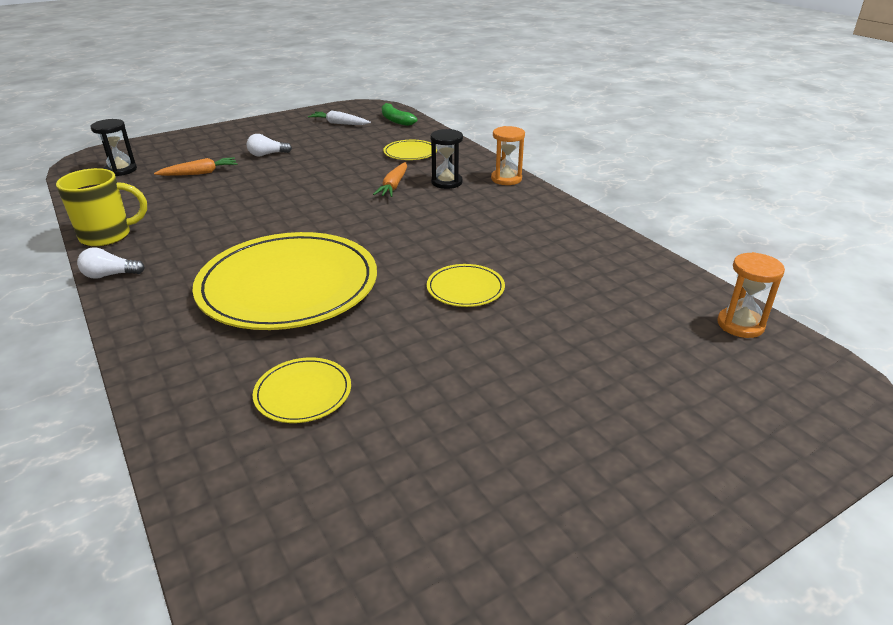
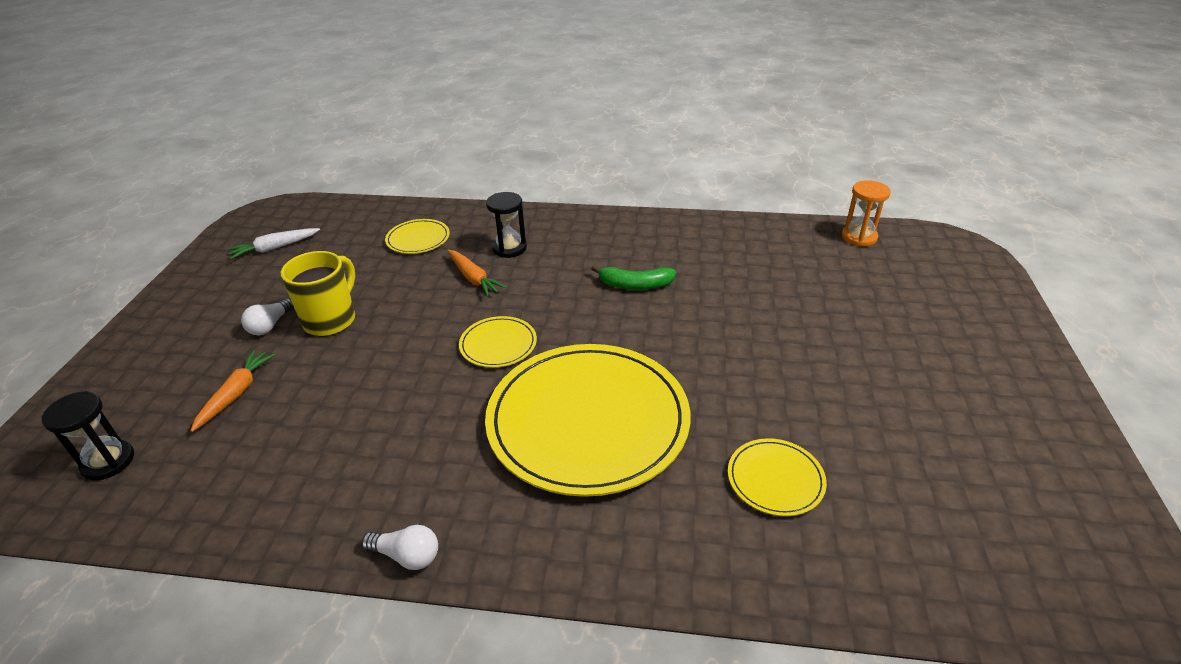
camera: 50 degrees left, 5 degrees up
(107, 236) = (297, 530): yellow mug -> yellow mug (331, 320)
(110, 275) = (407, 556): white light bulb -> white light bulb turned 105 degrees counterclockwise
(395, 120) = (329, 214): green banana -> green banana (635, 285)
(465, 288) = (701, 322): yellow plate -> yellow plate (498, 344)
(506, 179) = (547, 218): orange hourglass -> none

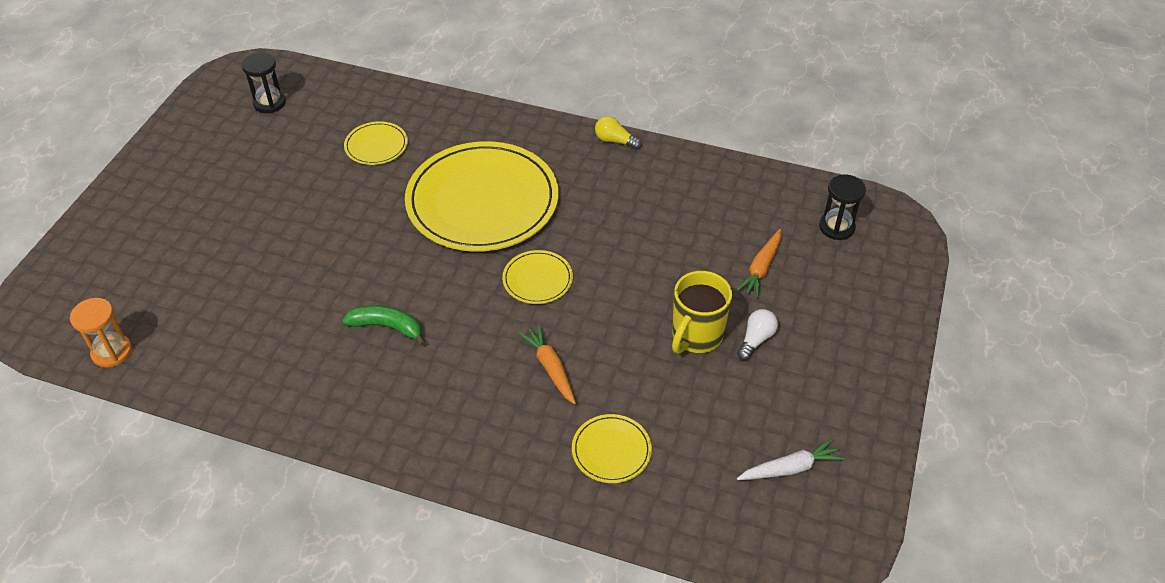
camera: 170 degrees left, 10 degrees up
(407, 556) = (615, 141): white light bulb -> yellow light bulb
(509, 248) = (503, 410): black hourglass -> black hourglass (269, 103)

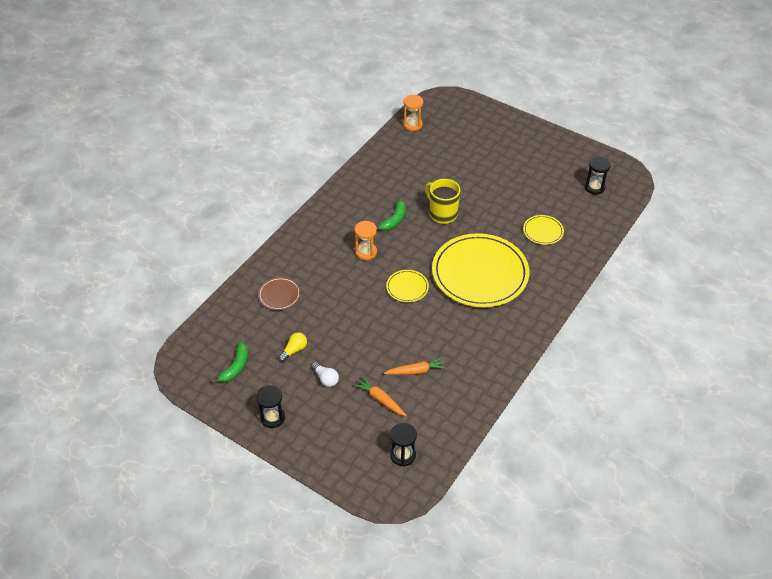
camera: 105 degrees right, 0 degrees up
(474, 349) = (366, 252): none -> orange hourglass
(550, 368) = (341, 281): orange carrot -> orange carrot (416, 371)
(611, 450) = (279, 295): yellow plate -> brown plate
(615, 141) = (521, 351): yellow light bulb -> yellow light bulb (294, 350)
(696, 336) = (339, 350): yellow mug -> yellow mug (442, 214)
(790, 468) = (235, 367): white carrot -> green banana
(857, 387) = (272, 417): none -> black hourglass

